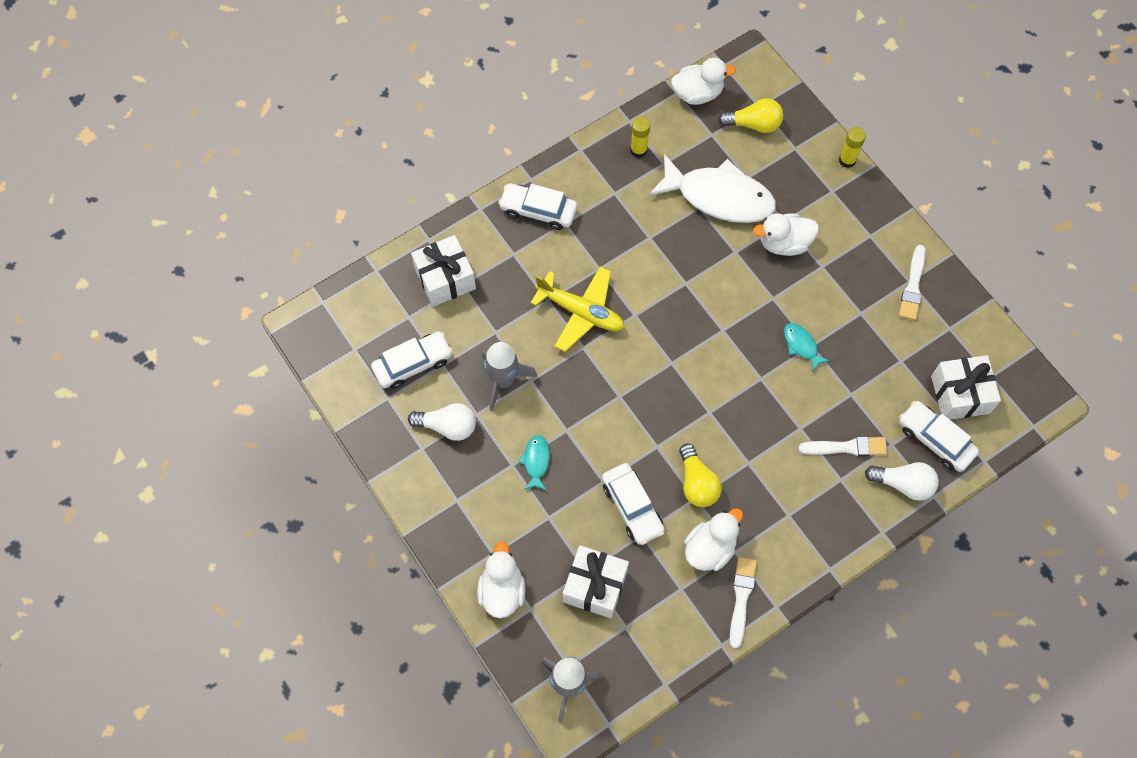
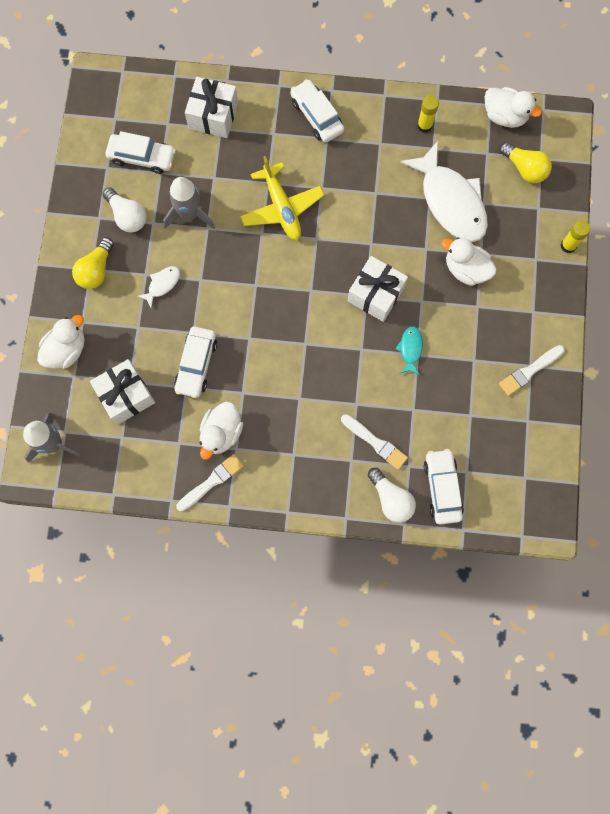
camera: 40 degrees right, 10 degrees up
(536, 461) = (162, 284): turquoise fish -> white fish
(697, 483) = (252, 384): yellow light bulb -> yellow light bulb (96, 270)
(710, 548) = (221, 433): white duck -> white duck turned 120 degrees clockwise
(960, 394) = (490, 472): white gift -> white gift (375, 294)

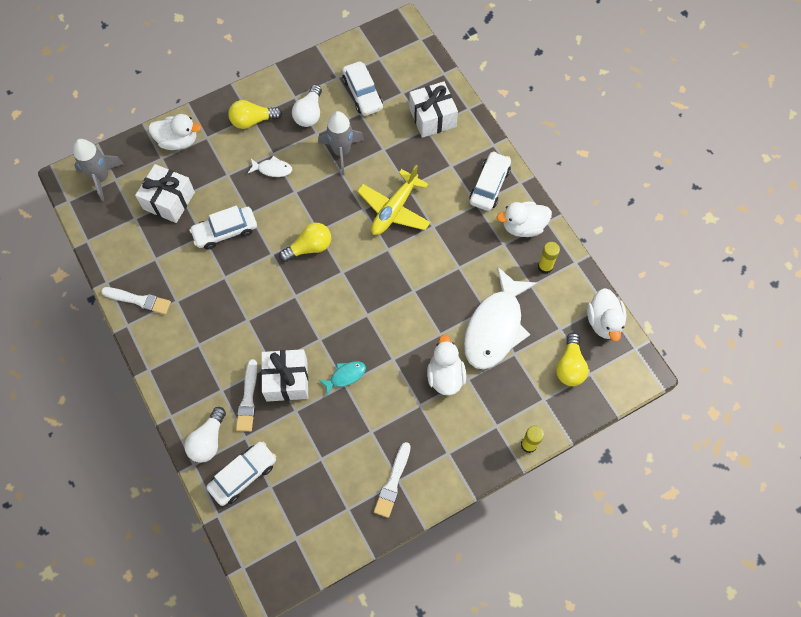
camera: 55 degrees right, 10 degrees down
(221, 433) = (182, 282): white duck -> white duck (523, 226)
(266, 302) = (309, 247): none -> yellow light bulb
(375, 294) = (373, 321): white gift -> white gift (287, 380)
(529, 371) = (393, 483): white brush -> white brush turned 90 degrees counterclockwise

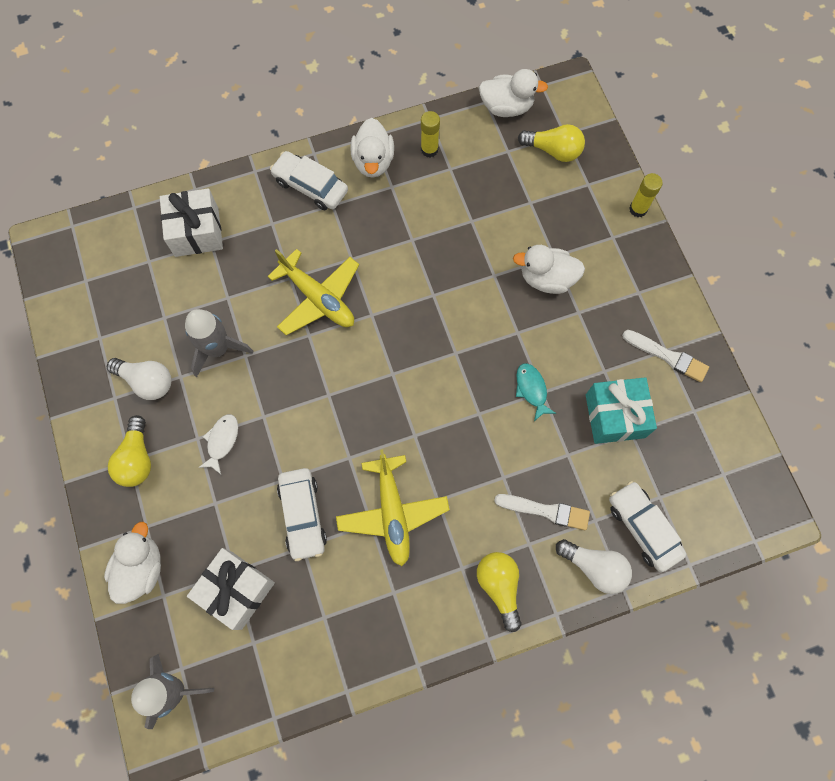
camera: 80 degrees left, 5 degrees up
(139, 300) = (383, 645): white brush -> none
(234, 290) = (392, 512): none -> yellow plane
(287, 380) = (527, 460): white gift -> none
(309, 247) = (350, 408): yellow light bulb -> yellow light bulb (499, 586)
(333, 444) = (615, 416): none -> turquoise gift
(362, 94) = (135, 309): white car -> none
(495, 327) = (495, 215): white fish -> none

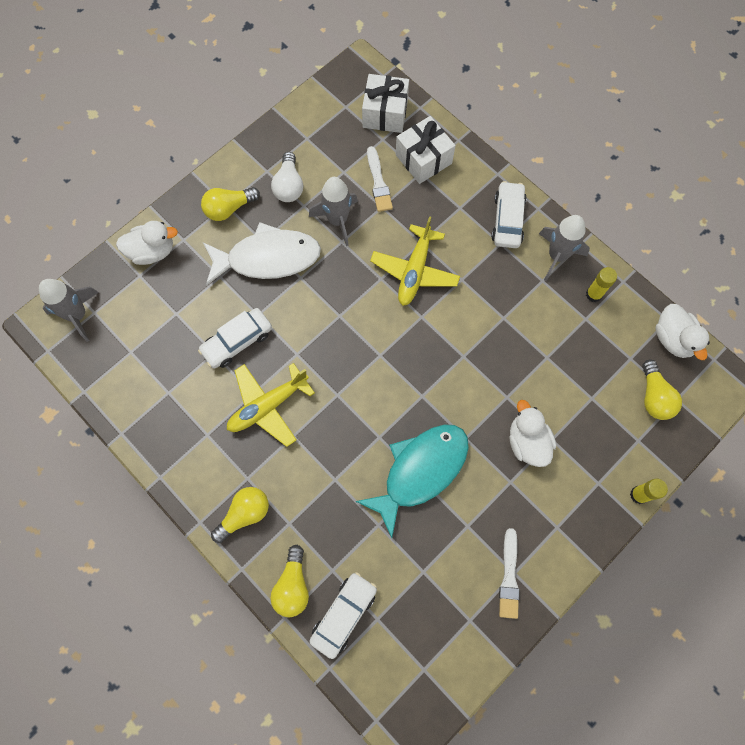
camera: 65 degrees right, 0 degrees up
(222, 441) = (268, 258): white fish -> white fish, size x2.34
(236, 590) = (163, 322): white gift -> white gift (385, 113)
(373, 161) = (557, 256): white duck -> grey rocket
(531, 389) = (420, 471): turquoise fish -> turquoise fish, size x2.34
(546, 511) = (322, 526): white brush -> white brush (378, 182)
(594, 567) = (292, 586): white light bulb -> yellow light bulb
(615, 416) = (431, 551): turquoise gift -> none

